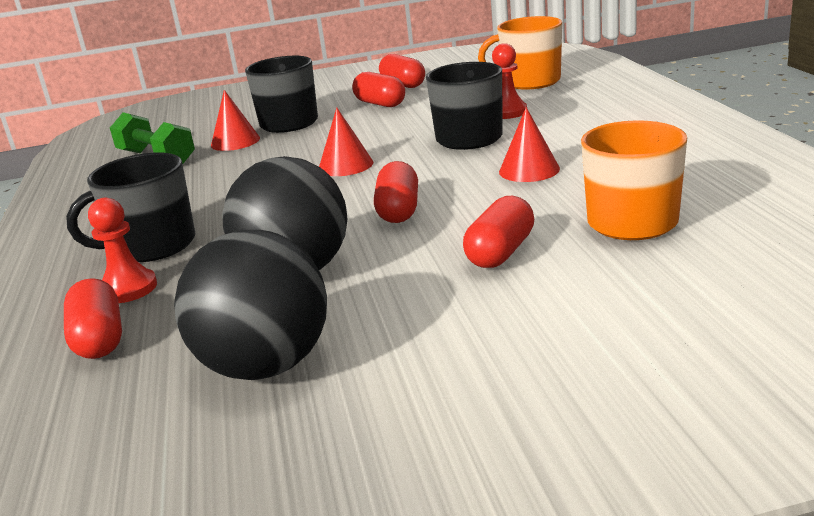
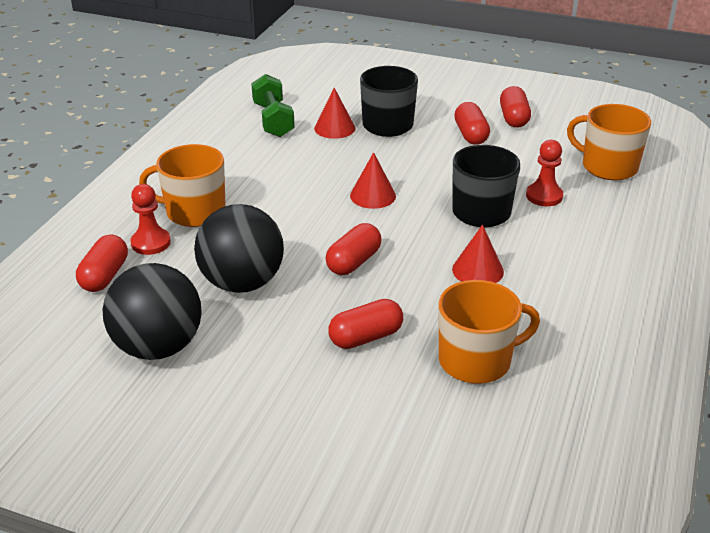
camera: 30 degrees right, 10 degrees up
(153, 246) = (194, 212): black mug -> orange mug

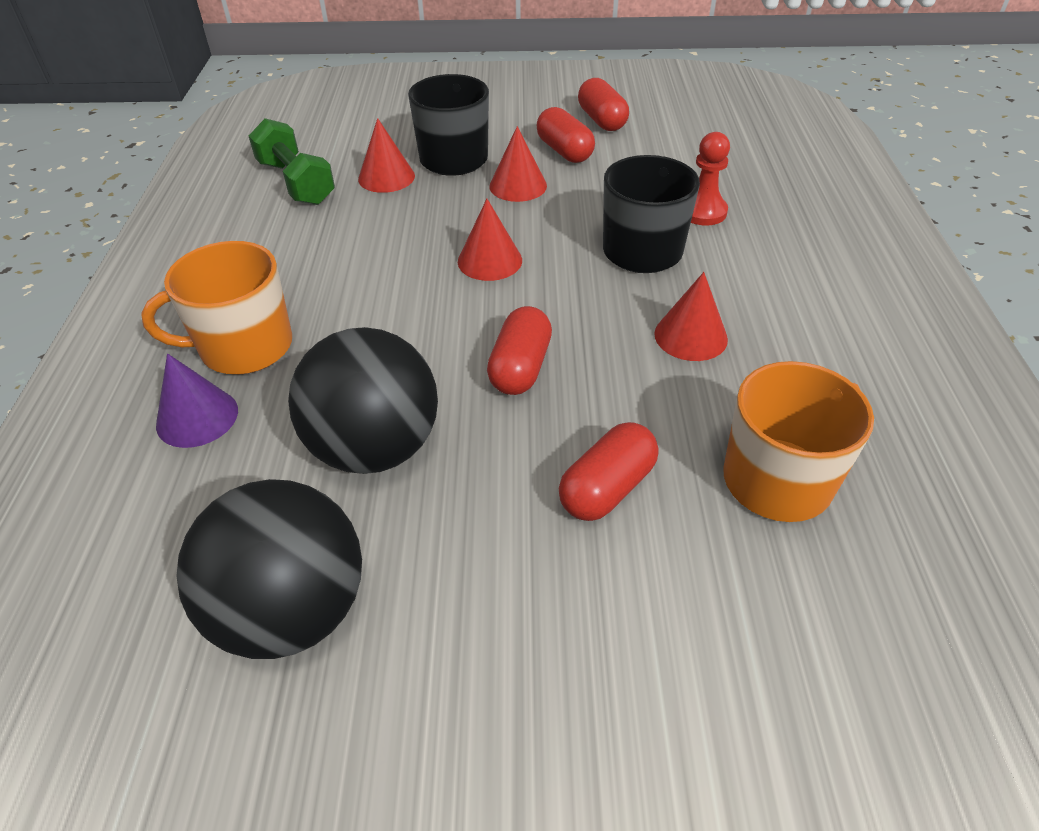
camera: 20 degrees left, 10 degrees up
(104, 276) = (142, 499): red capsule -> none
(151, 243) = (197, 417): red pawn -> purple cone
(422, 152) = (518, 186): none -> red cone
(608, 167) = (748, 158): orange mug -> none

